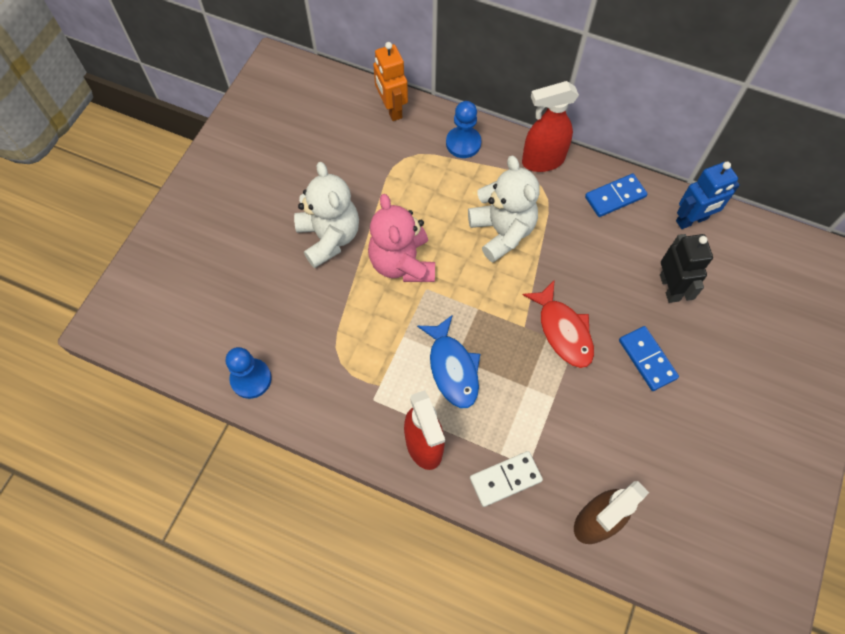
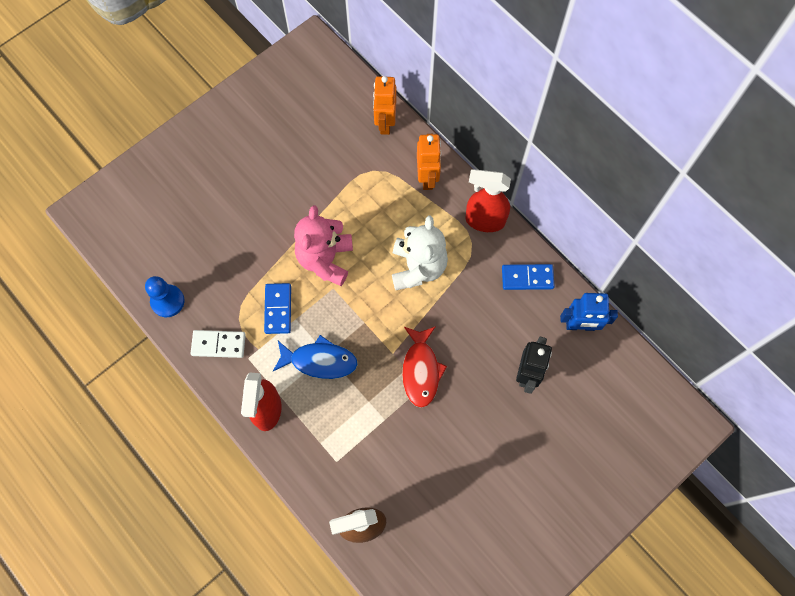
camera: 25 degrees right, 5 degrees up
(329, 237) = (280, 213): white teddy bear -> none
(452, 368) = (319, 361): blue fish -> blue fish turned 90 degrees counterclockwise
(463, 143) = (427, 178): blue pawn -> orange robot
(505, 479) = (313, 464): white domino -> white domino (218, 344)
(647, 359) = (474, 423): blue domino -> blue domino (278, 309)

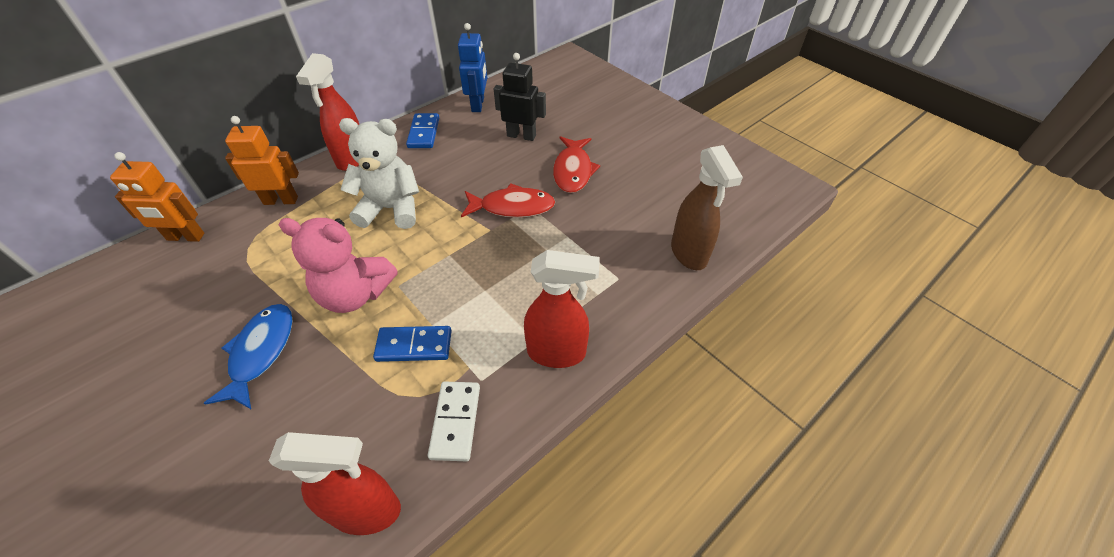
camera: 90 degrees left, 20 degrees down
(167, 301) = (367, 510): blue pawn -> red spray bottle
(319, 361) = (493, 297): blue fish -> blue fish (261, 352)
(473, 426) = (573, 171): none -> red fish

